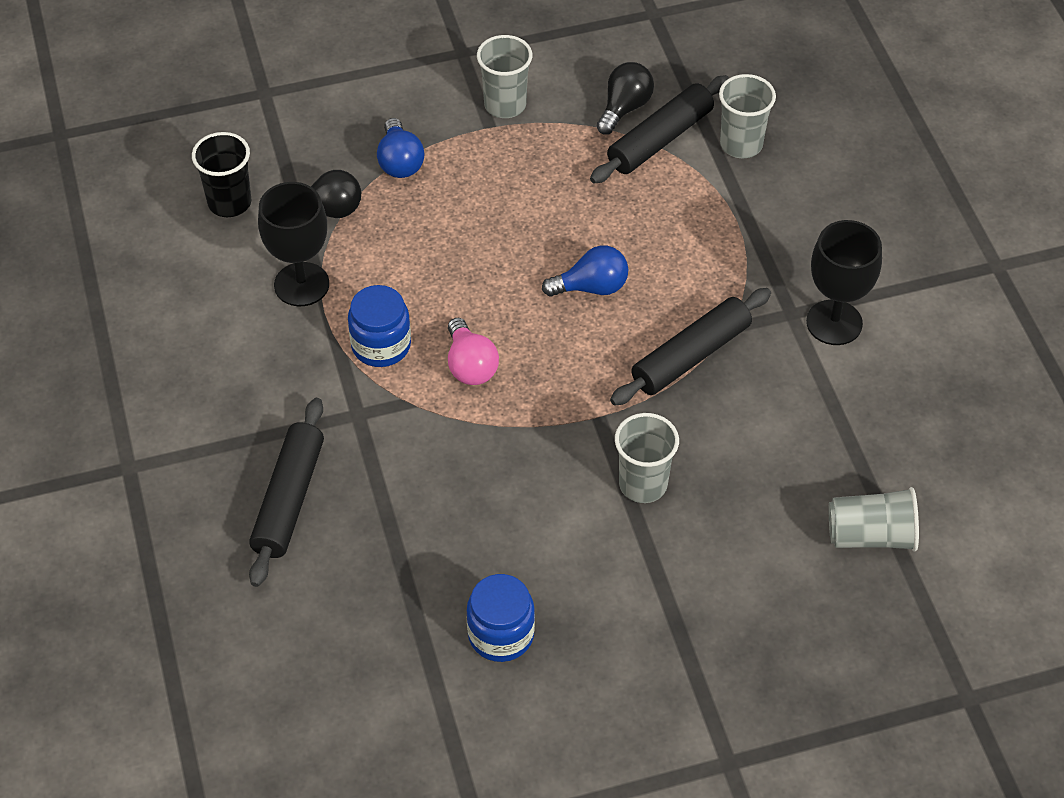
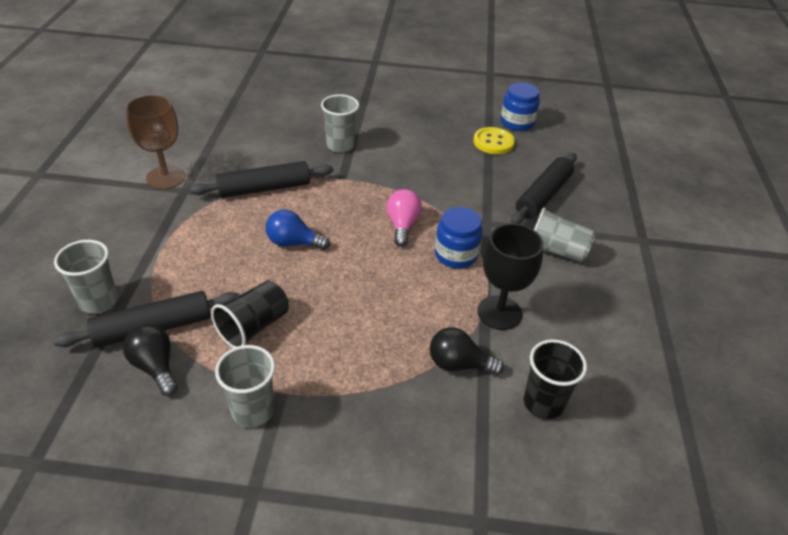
camera: 160 degrees left, 10 degrees down
(400, 162) = (378, 387): blue light bulb -> none
(401, 597) = (493, 142): none -> yellow button
(501, 634) = (450, 118): blue jar -> blue jar (517, 123)
(562, 175) = (253, 326): none -> black cup
(624, 108) = (155, 367): black light bulb -> black light bulb turned 90 degrees clockwise
(834, 323) = (165, 178): black goblet -> brown goblet
(871, 536) = (247, 99): grey cup -> grey cup (556, 250)

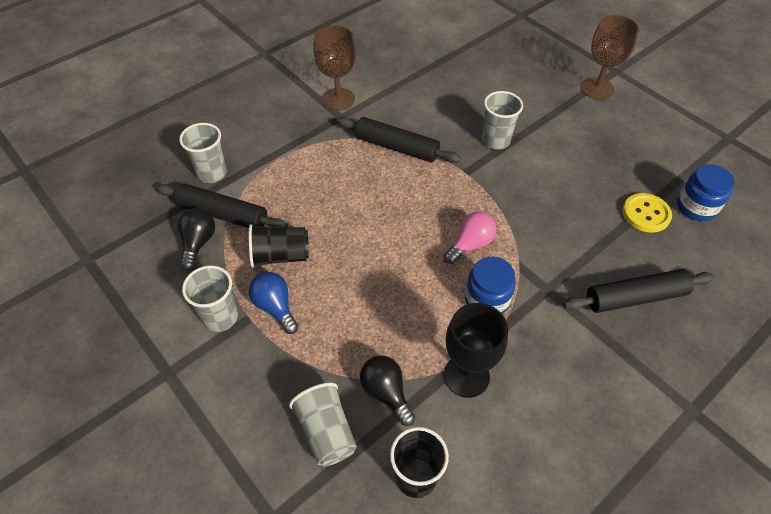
camera: 45 degrees right, 10 degrees up
(293, 243) = (371, 207): blue light bulb -> blue light bulb (275, 307)
(374, 78) = (597, 88): none -> brown goblet
(556, 250) = (585, 358): grey cup -> grey cup (326, 432)

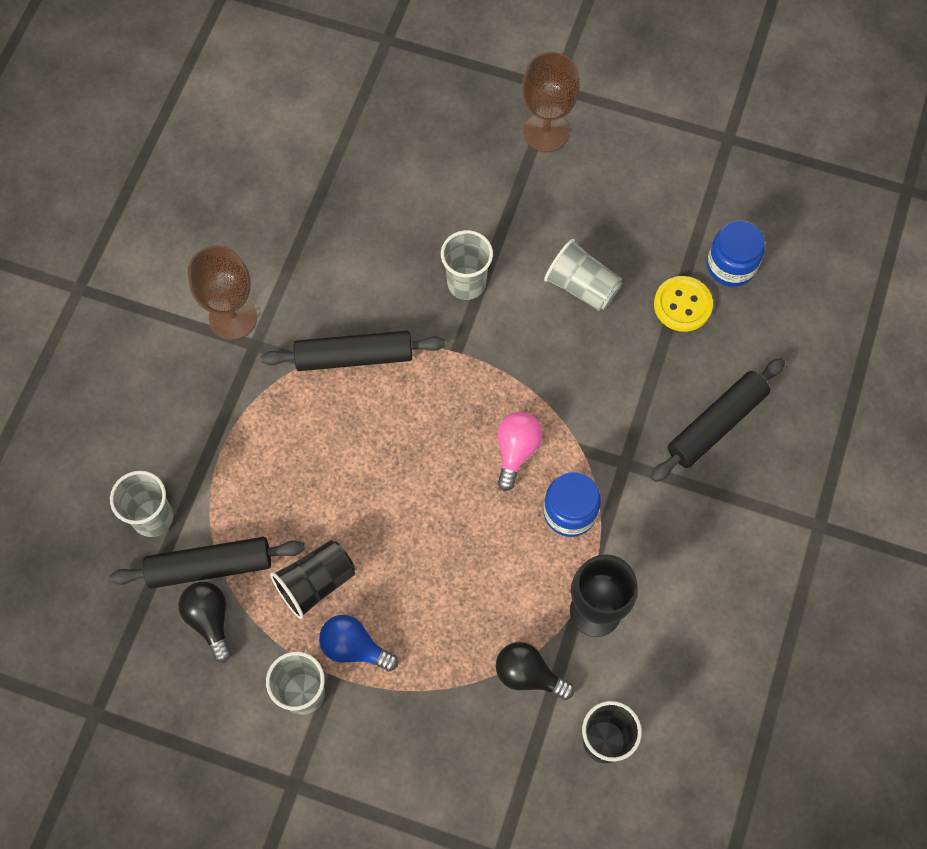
camera: 30 degrees left, 15 degrees up
(326, 432) = (495, 748): grey cup -> grey cup (582, 286)

